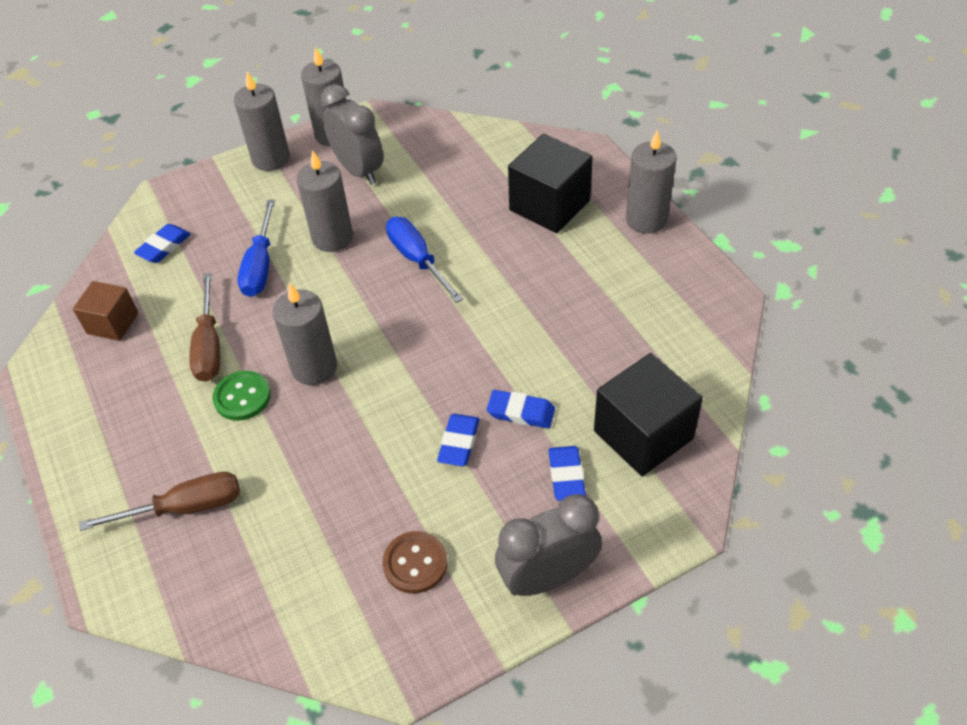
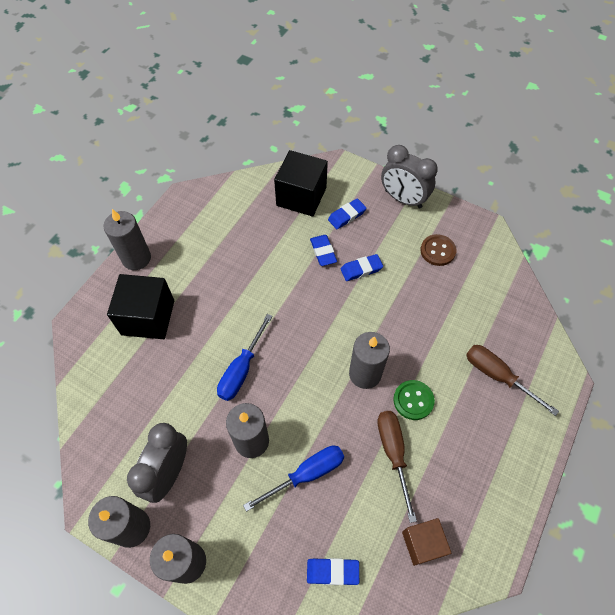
camera: 125 degrees left, 10 degrees up
(209, 346) = (393, 453): brown screwdriver -> brown screwdriver turned 60 degrees counterclockwise

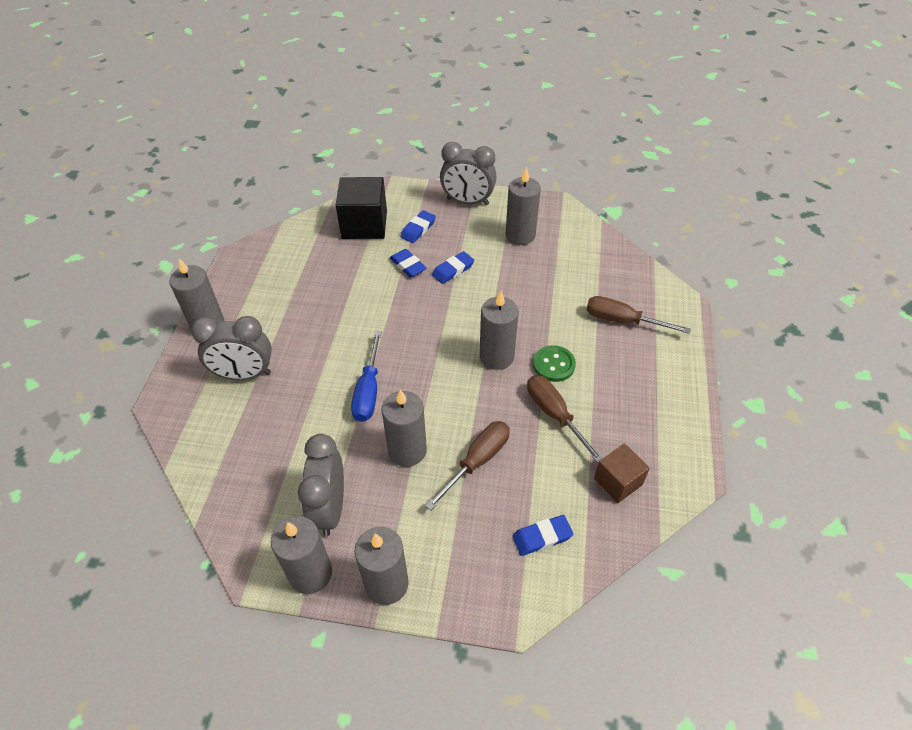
camera: 20 degrees left, 10 degrees down
(148, 317) = (244, 374): black cube -> grey clock
(306, 474) = (477, 461): blue screwdriver -> brown screwdriver
(437, 251) = (520, 235): brown button -> grey candle

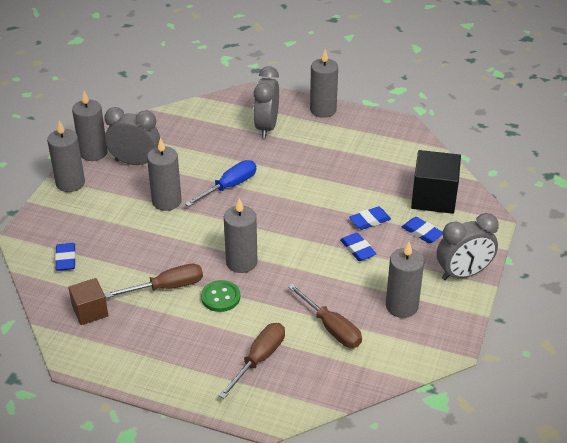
camera: 100 degrees right, 10 degrees down
(368, 391) = (229, 186): blue screwdriver -> blue screwdriver turned 120 degrees clockwise
(467, 202) = (463, 274): grey clock -> grey clock turned 135 degrees counterclockwise
(477, 461) = (142, 236): brown screwdriver -> brown screwdriver (331, 328)

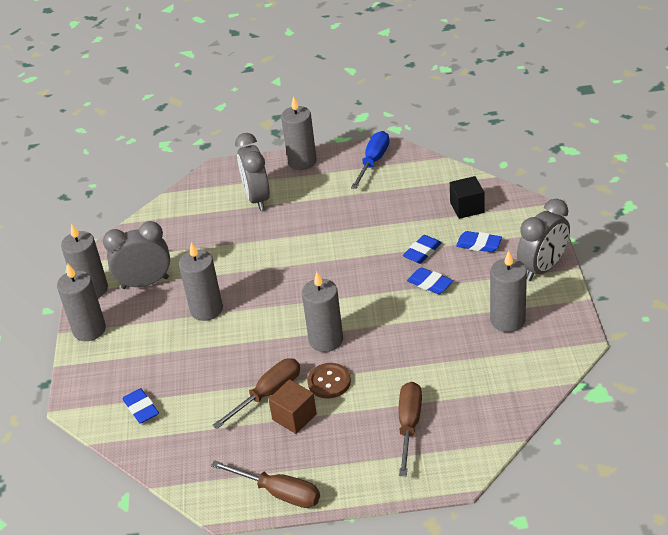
camera: 20 degrees left, 0 degrees up
(90, 311) = (205, 450): brown cube -> brown cube (294, 417)
(220, 297) = (329, 382): green button -> brown button
(229, 186) = (261, 270): blue screwdriver -> blue screwdriver (373, 161)
(331, 328) = (457, 367): brown screwdriver -> brown screwdriver (279, 493)
(433, 198) = (467, 207): black cube -> black cube, size x0.61

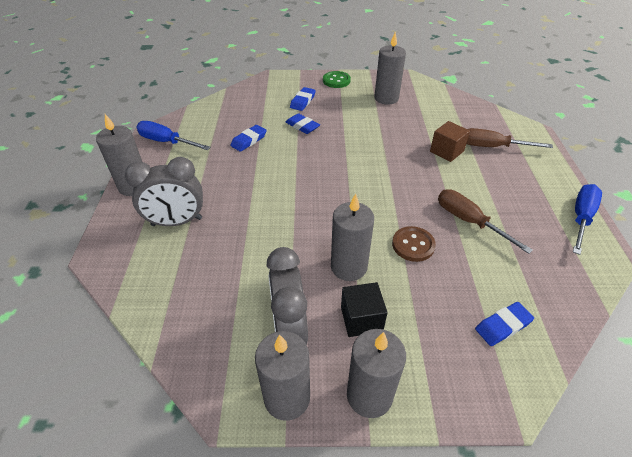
camera: 90 degrees left, 5 degrees up
(279, 493) = (581, 218): brown screwdriver -> blue screwdriver
(294, 417) = (494, 205): brown cube -> brown cube (446, 151)
(326, 340) = (401, 183): grey candle -> none
(329, 382) = (451, 183): brown button -> brown button (413, 245)
(430, 283) = (341, 126): blue eraser -> blue eraser (249, 140)
(467, 207) = (257, 102): black cube -> black cube (361, 319)
(542, 268) = (336, 81): grey clock -> green button

